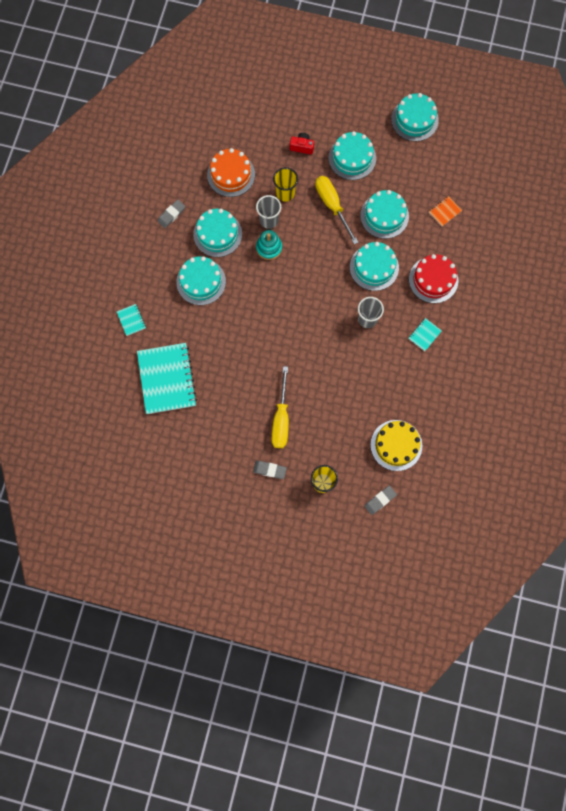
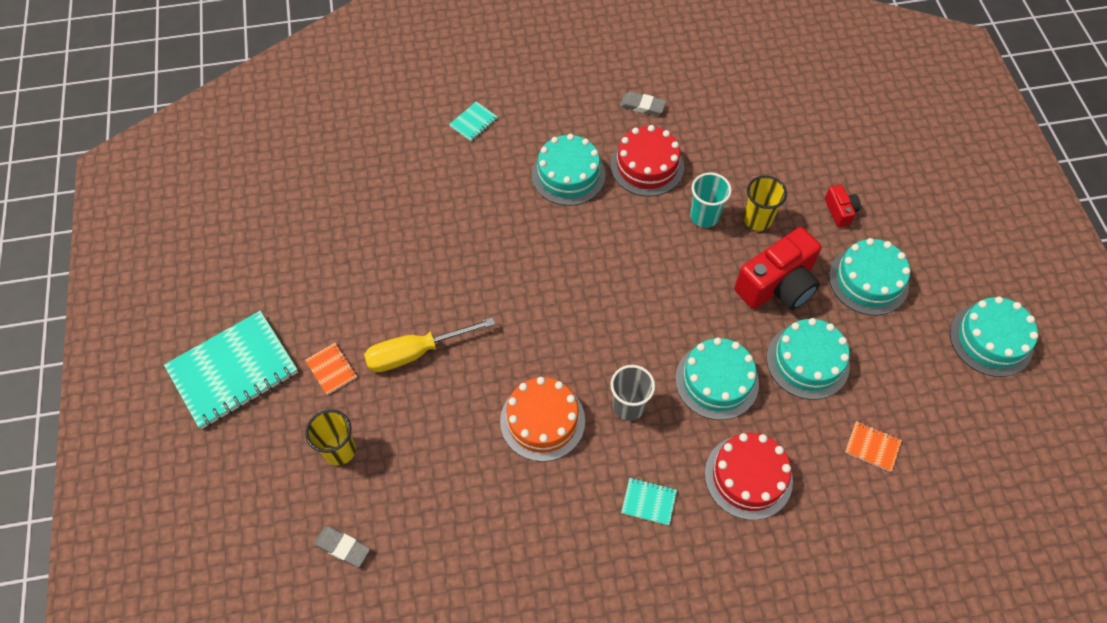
camera: 65 degrees right, 15 degrees down
(167, 379) = (411, 192): turquoise notebook -> turquoise notebook (233, 371)
(217, 234) = (647, 166): turquoise cake -> red cake
(231, 175) = (741, 146): orange cake -> orange cake (542, 420)
(269, 220) = (704, 216): grey cup -> turquoise cup
(269, 248) = (664, 233): turquoise stacking toy -> none
(269, 470) = (331, 369): grey eraser -> orange notebook
(332, 206) = (777, 285): yellow screwdriver -> red camera
(396, 445) = (444, 534): yellow cake -> none

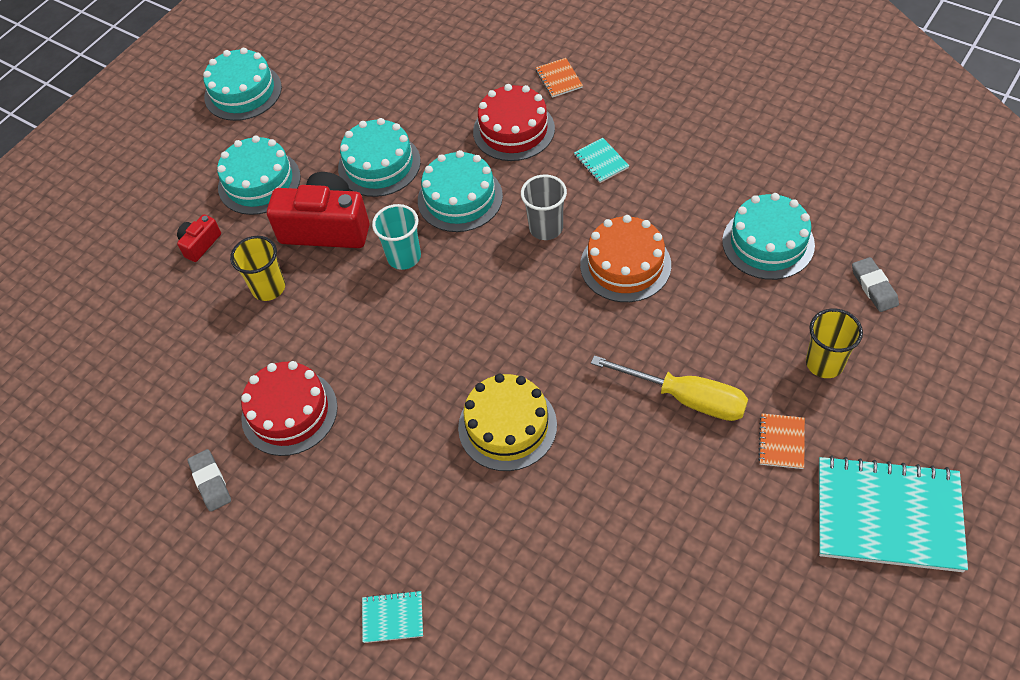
camera: 130 degrees left, 5 degrees down
(512, 252) = (507, 426): none -> yellow cake
(568, 175) = (369, 464): turquoise cake -> turquoise cake (768, 243)
(704, 216) = (305, 324): turquoise cup -> turquoise cup (404, 257)
(872, 447) = (410, 91): orange notebook -> orange notebook (559, 79)

